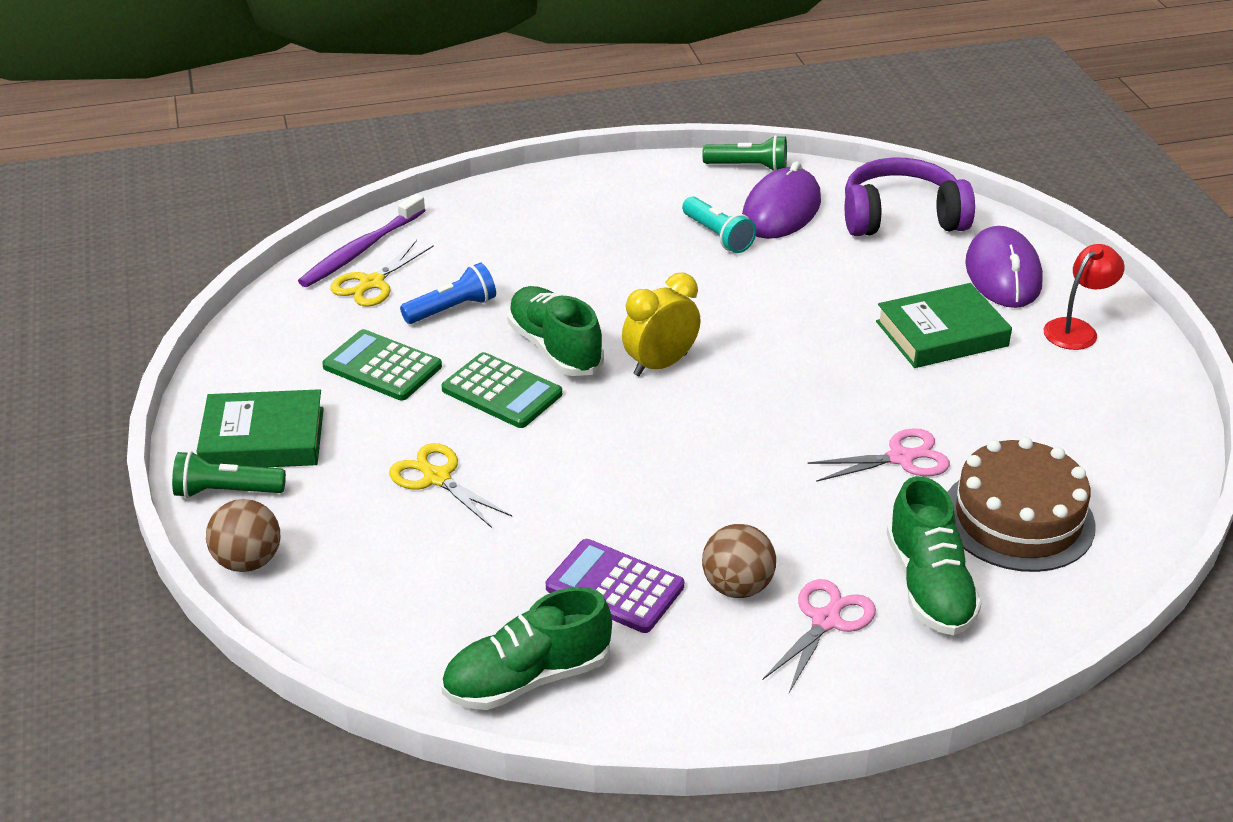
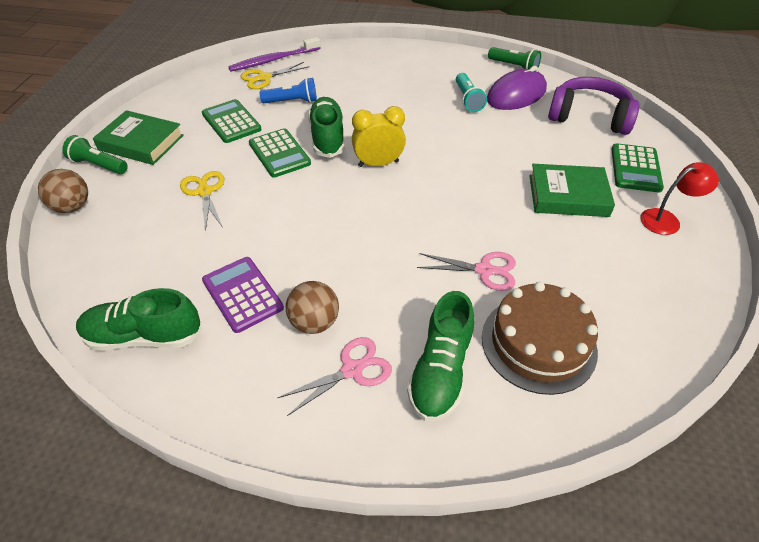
camera: 25 degrees right, 10 degrees up
(1003, 274) = (635, 168): purple mouse -> green calculator

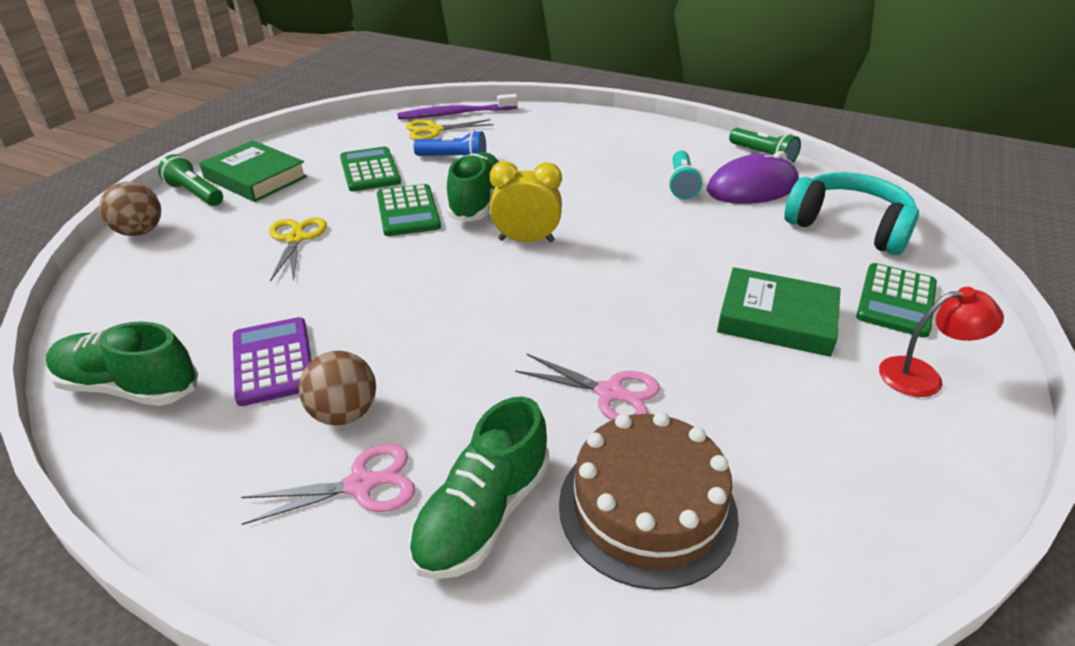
camera: 15 degrees right, 10 degrees down
(589, 117) = (848, 227): purple headphones -> turquoise headphones

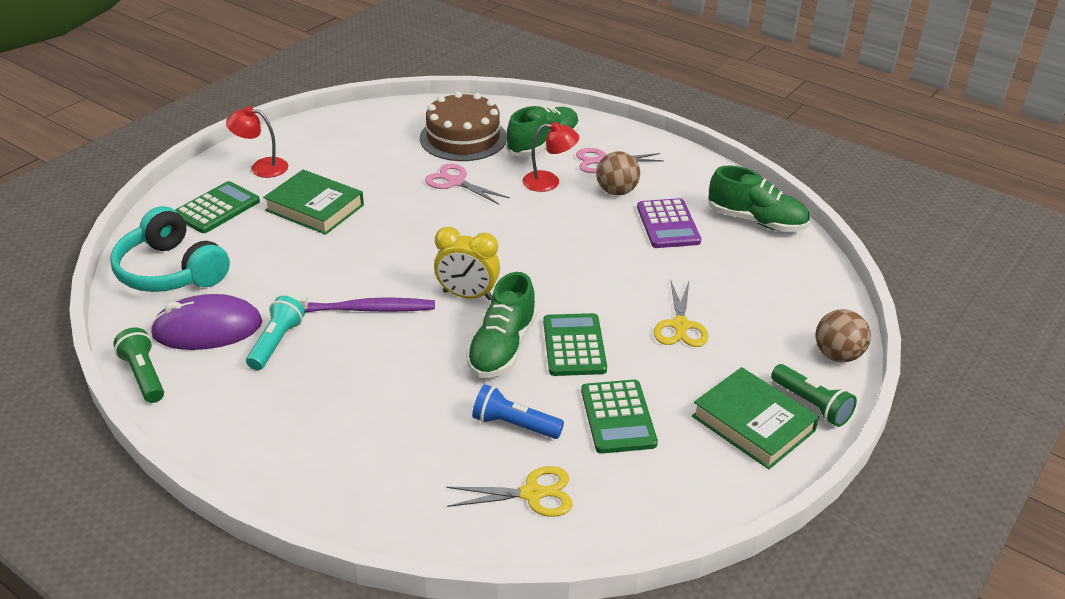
camera: 170 degrees left, 0 degrees up
(454, 114) = (496, 536): purple toothbrush -> purple toothbrush (364, 309)
(458, 416) = (549, 182): none -> red lamp

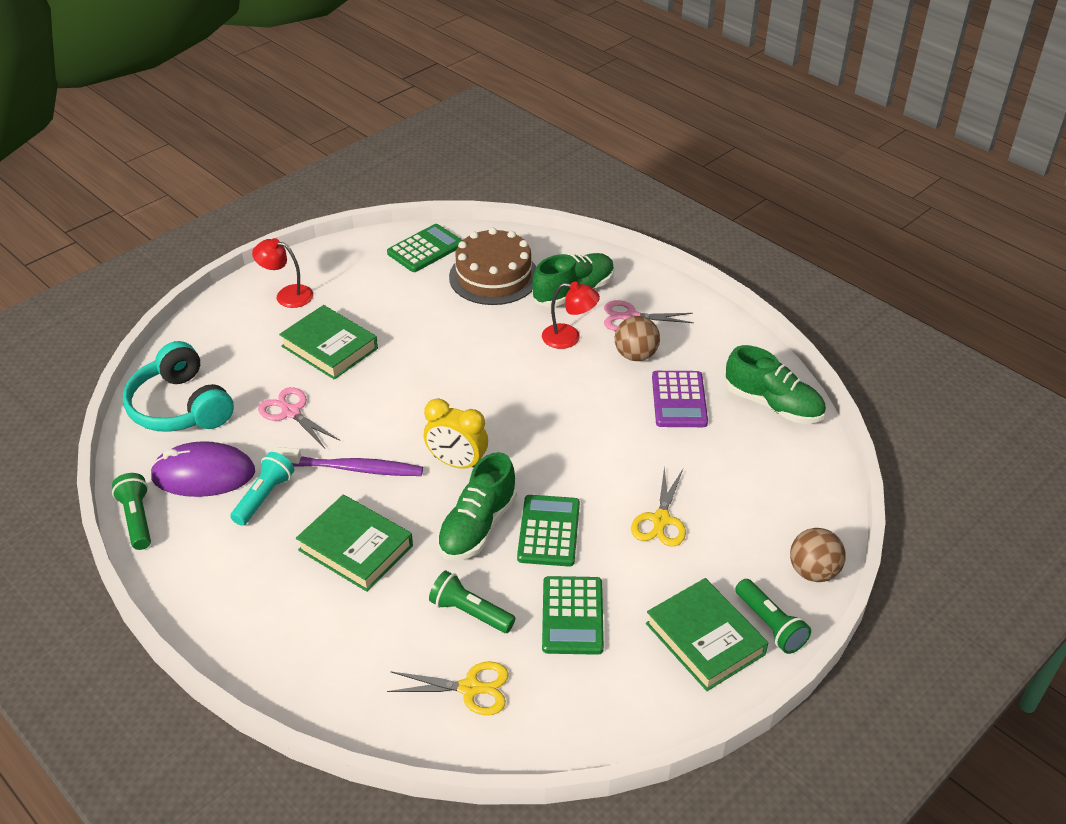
camera: 10 degrees right, 5 degrees up
(217, 208) = (236, 339): green calculator -> green calculator (425, 249)
(382, 379) = (356, 547): none -> green book
(455, 182) = (474, 329): pink scissors -> pink scissors (291, 412)
(514, 425) = (470, 612): blue flashlight -> green flashlight

